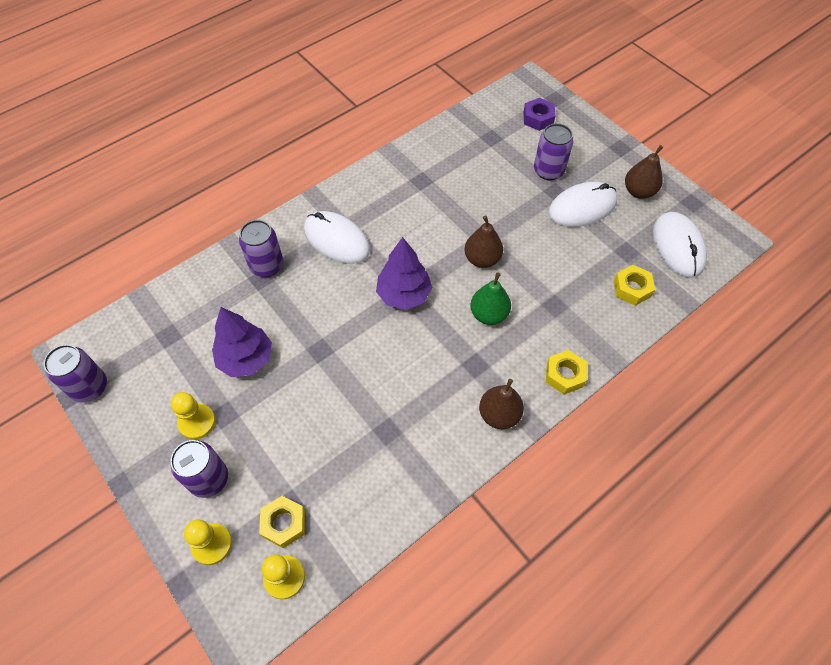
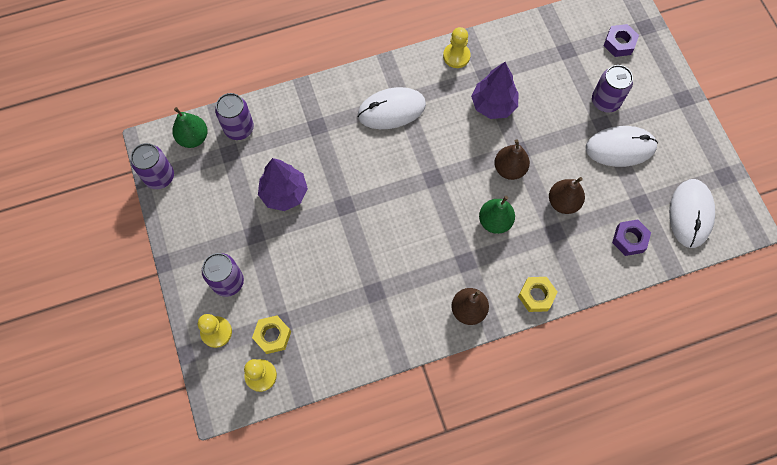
camera: 20 degrees right, 10 degrees up
(120, 333) = (193, 138): none -> green pear
(197, 422) = (232, 233): yellow pawn -> yellow pawn (456, 56)
(266, 266) = (325, 115): purple can -> purple can (239, 128)
(336, 240) = (391, 110): white mouse -> white mouse turned 75 degrees counterclockwise
(404, 294) = (430, 179): purple tree -> purple tree (493, 105)
(632, 288) = (629, 239): yellow nut -> purple nut
(638, 191) = (680, 149): brown pear -> brown pear (563, 202)

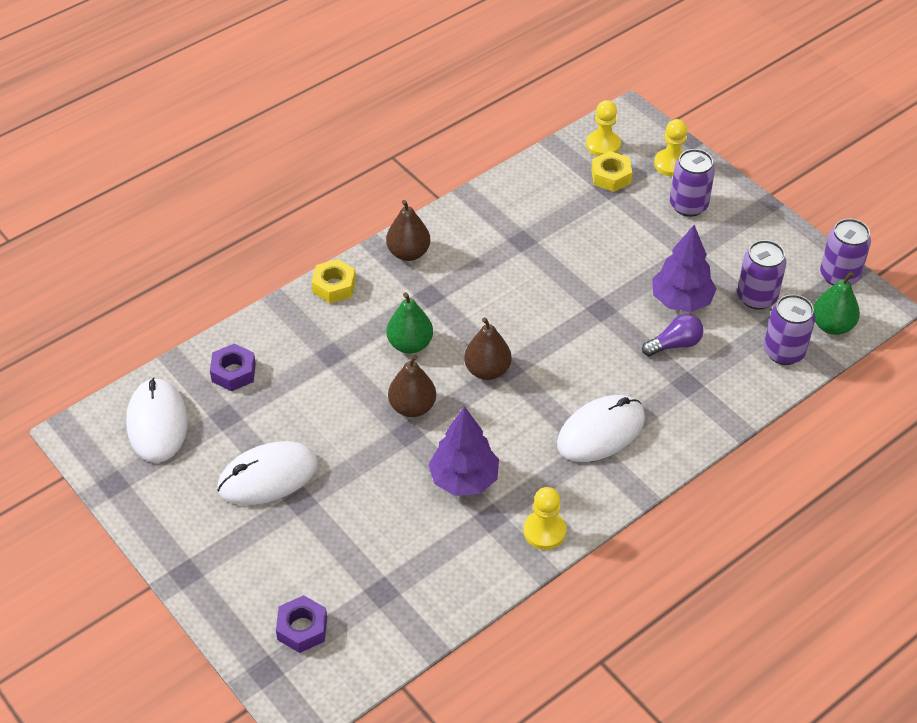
camera: 160 degrees right, 20 degrees down
(309, 159) = (674, 344): none -> purple light bulb
(563, 202) = (329, 389): brown pear -> brown pear (487, 370)
(605, 101) = (303, 533): purple can -> purple can (756, 297)

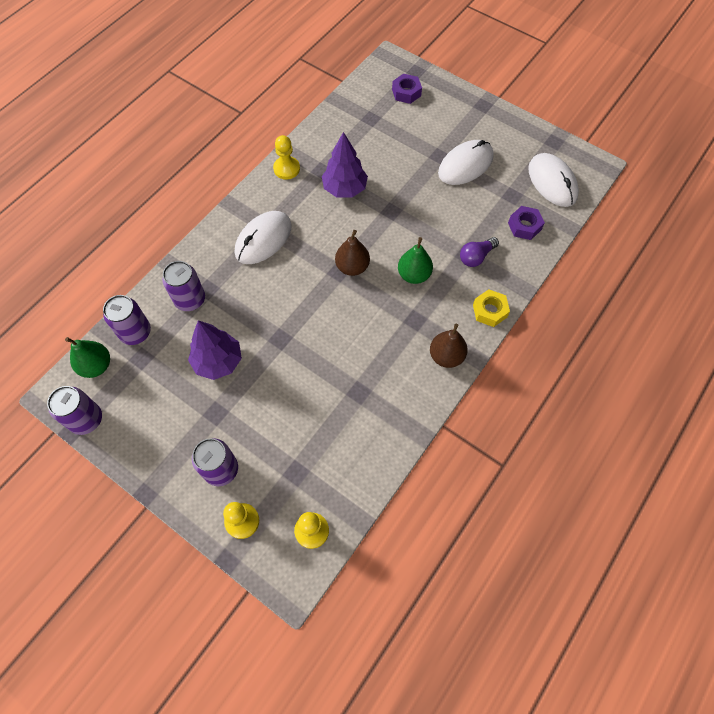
camera: 165 degrees right, 15 degrees up
(412, 407) = (394, 228): brown pear -> none
(611, 176) = (297, 489): yellow nut -> none
(674, 344) = (219, 320): purple light bulb -> purple light bulb (476, 257)
(756, 297) = (157, 380): purple can -> purple can (190, 299)

